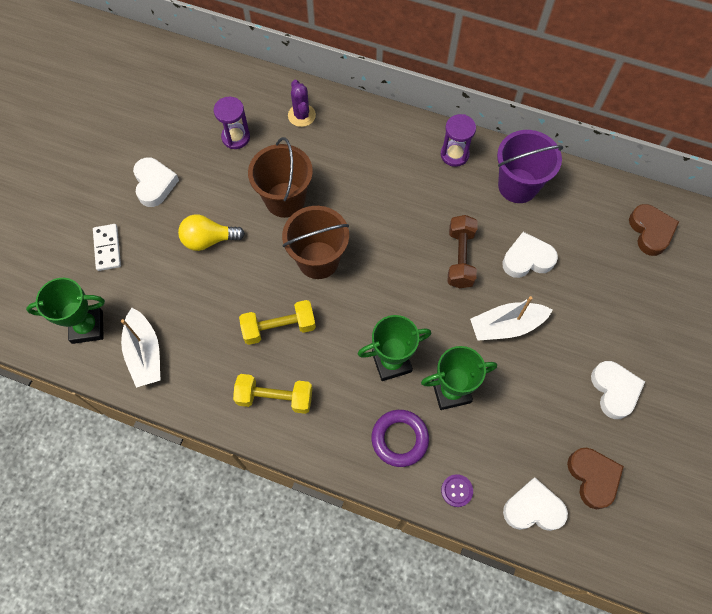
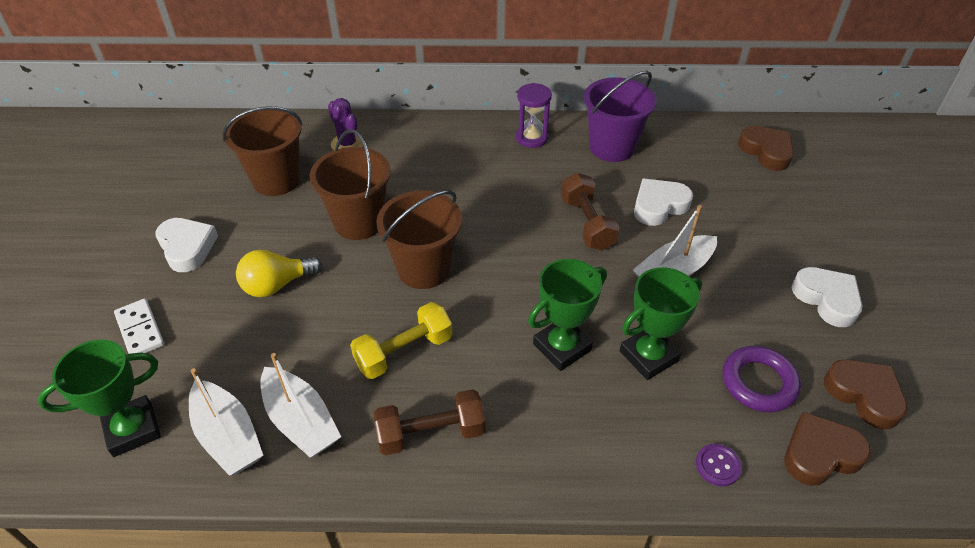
camera: 20 degrees left, 20 degrees down
(194, 358) = (301, 421): none -> white boat
(236, 137) = (276, 180): purple hourglass -> brown bucket
(275, 397) = (431, 433): yellow dumbbell -> brown dumbbell
(399, 439) = (615, 429): purple ring -> purple ring (759, 382)
(533, 508) = (820, 454): white heart -> brown heart

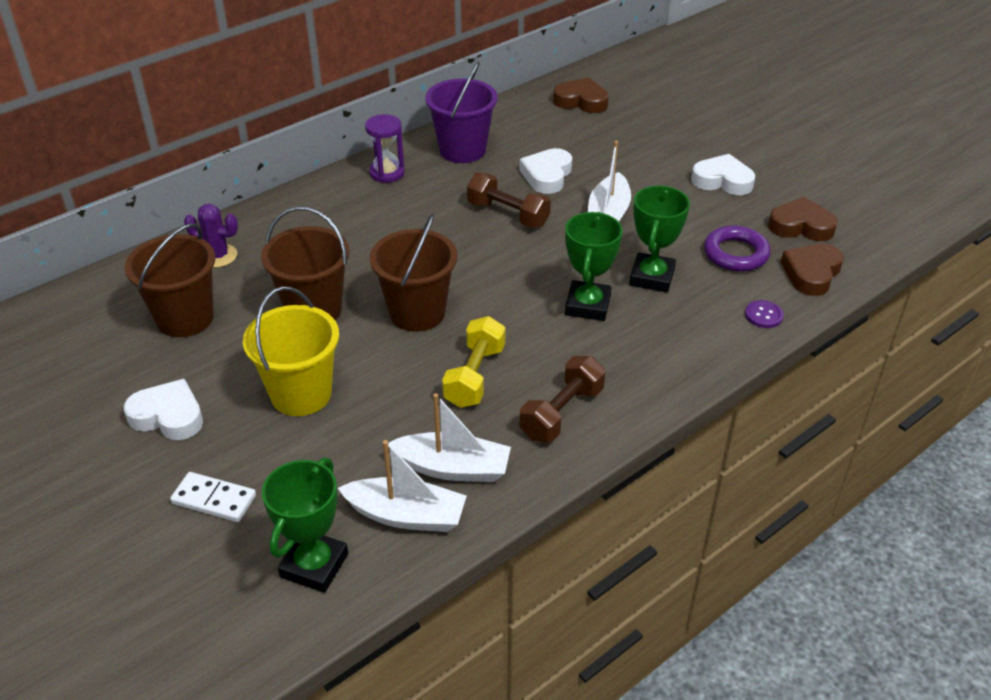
camera: 40 degrees left, 5 degrees down
(277, 285) = (301, 394): yellow light bulb -> yellow bucket

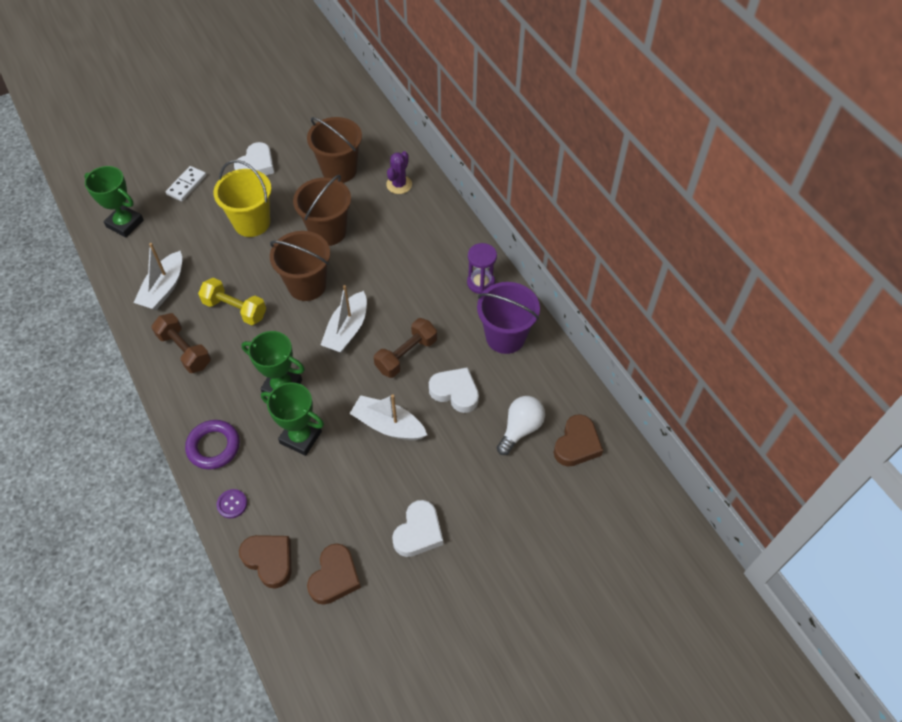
camera: 100 degrees right, 15 degrees up
(406, 515) = (139, 264): white boat -> white boat (347, 330)
(577, 132) = (520, 429): none -> white light bulb
(736, 254) = (311, 508): purple ring -> purple ring (213, 447)

